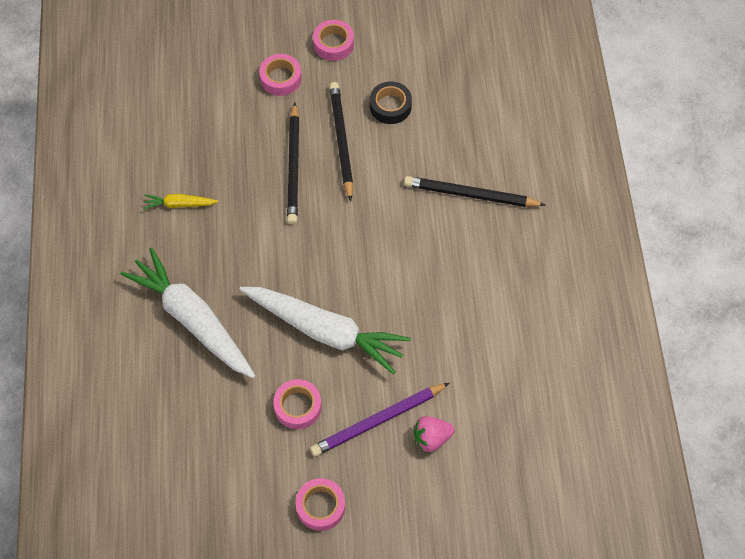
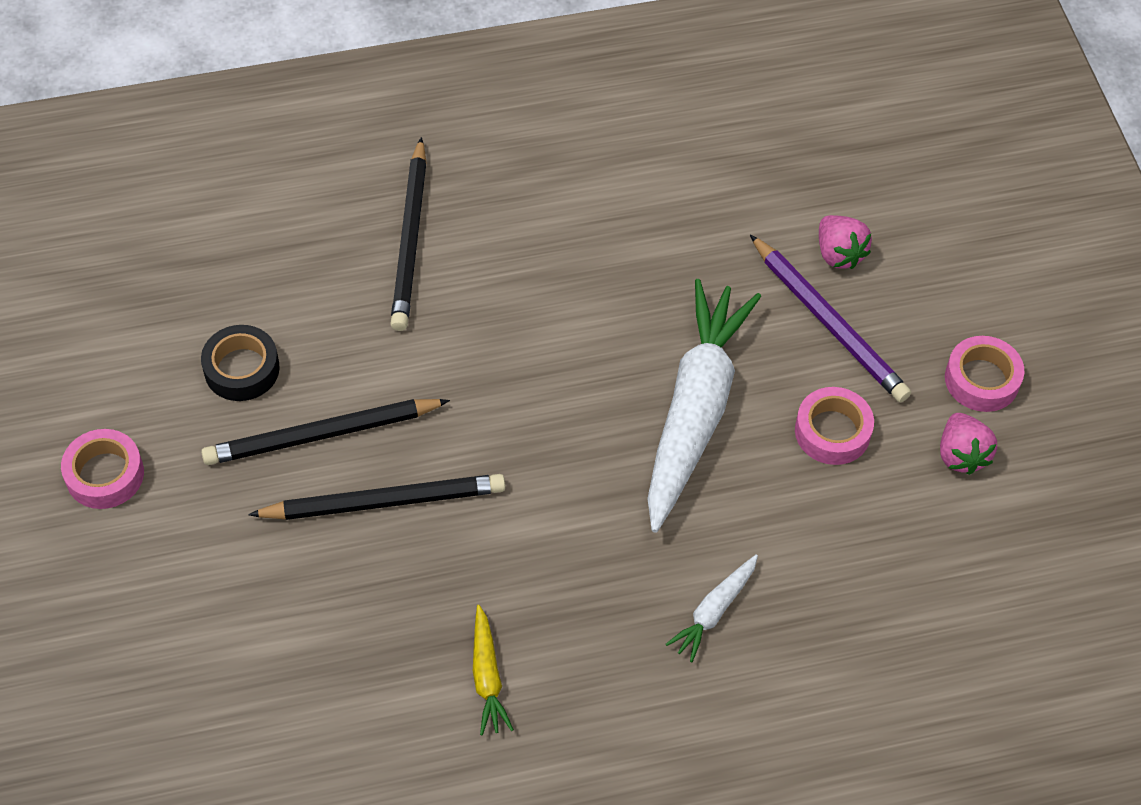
camera: 100 degrees left, 5 degrees down
(192, 319) = (714, 611): white carrot -> white carrot, size x0.44
(268, 480) = (961, 455): none -> pink strawberry
(281, 78) = (189, 551): pink tape -> none

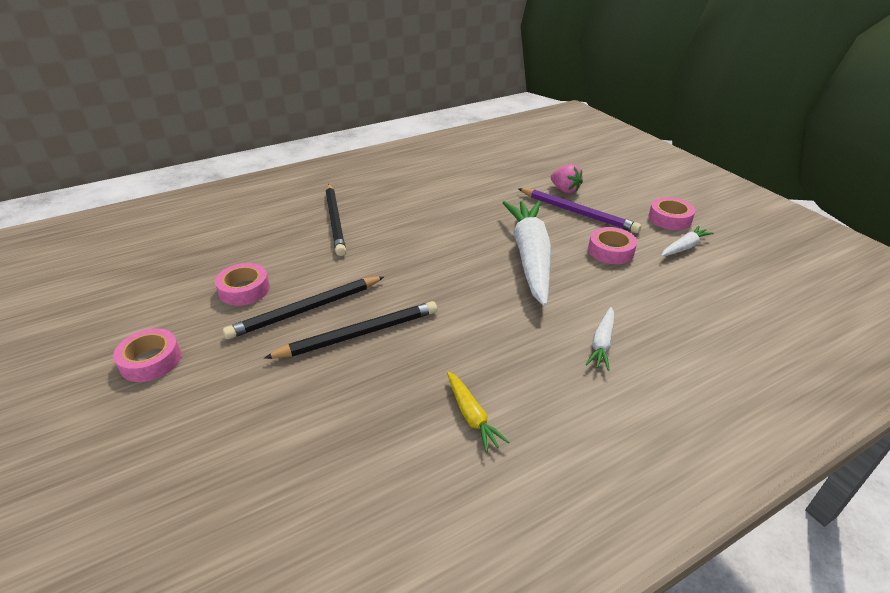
camera: 15 degrees left, 20 degrees down
(241, 369) = (244, 290): black tape -> pink tape
(961, 455) = (684, 247): pink strawberry -> white carrot

